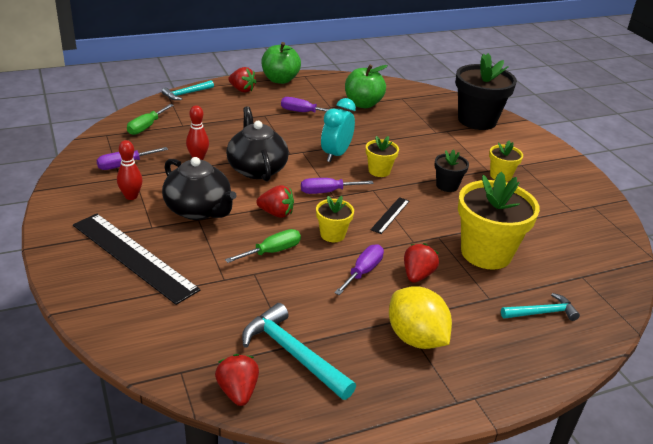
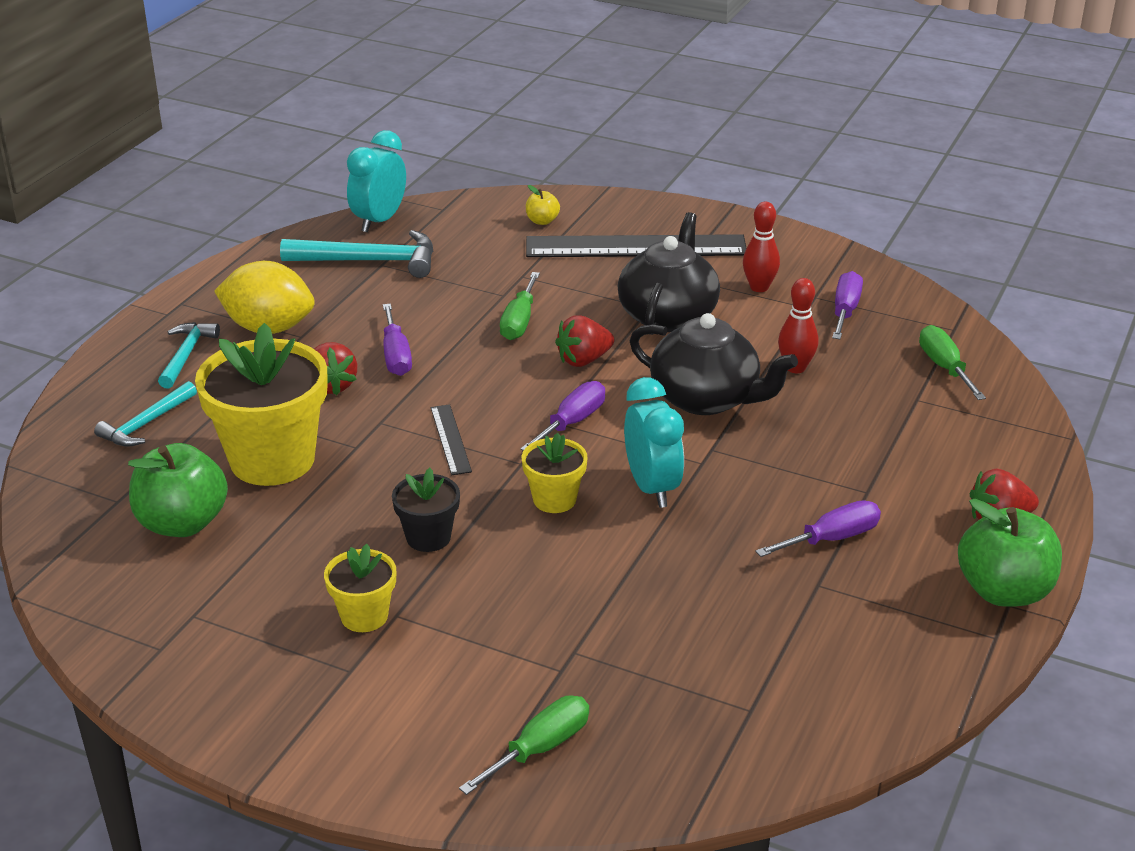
camera: 140 degrees right, 0 degrees up
(143, 312) = (542, 221): none -> yellow apple
(186, 94) = (1037, 452): turquoise hammer -> turquoise hammer (186, 355)
(198, 210) = (668, 315): black teapot -> black teapot turned 105 degrees clockwise
(238, 391) = (379, 221): red strawberry -> turquoise clock
(332, 234) = (484, 374): yellow flower pot -> none
(363, 104) = (784, 634): green apple -> green apple (182, 523)
(477, 120) = (540, 748): black flower pot -> green screwdriver

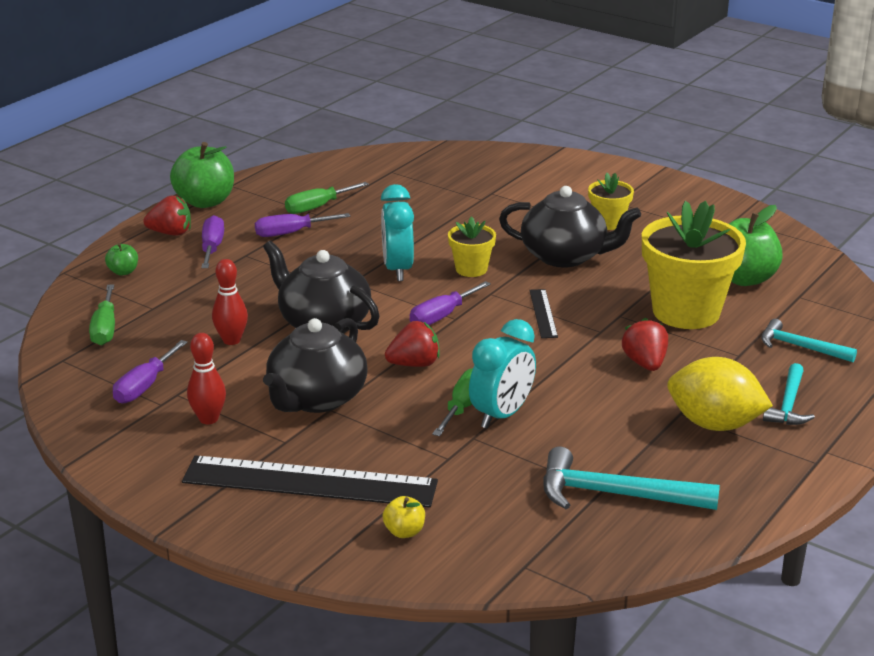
camera: 170 degrees left, 5 degrees down
(146, 424) = (800, 347): turquoise hammer -> turquoise hammer turned 105 degrees counterclockwise
(379, 221) = (606, 554): turquoise clock -> turquoise clock (501, 415)
(396, 356) = (586, 384): purple screwdriver -> purple screwdriver (212, 248)
(428, 537) = (565, 256): black flower pot -> black teapot
(540, 748) = (511, 168): green screwdriver -> green screwdriver (317, 207)
(999, 446) = (123, 272): none -> green apple

